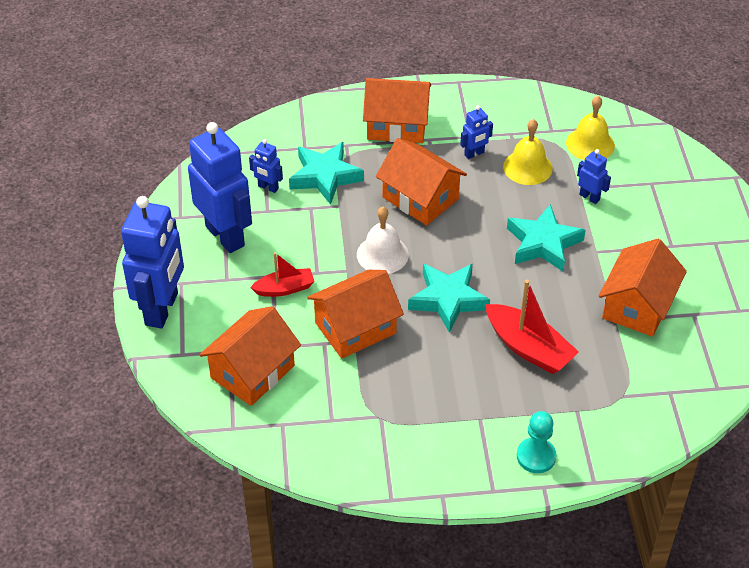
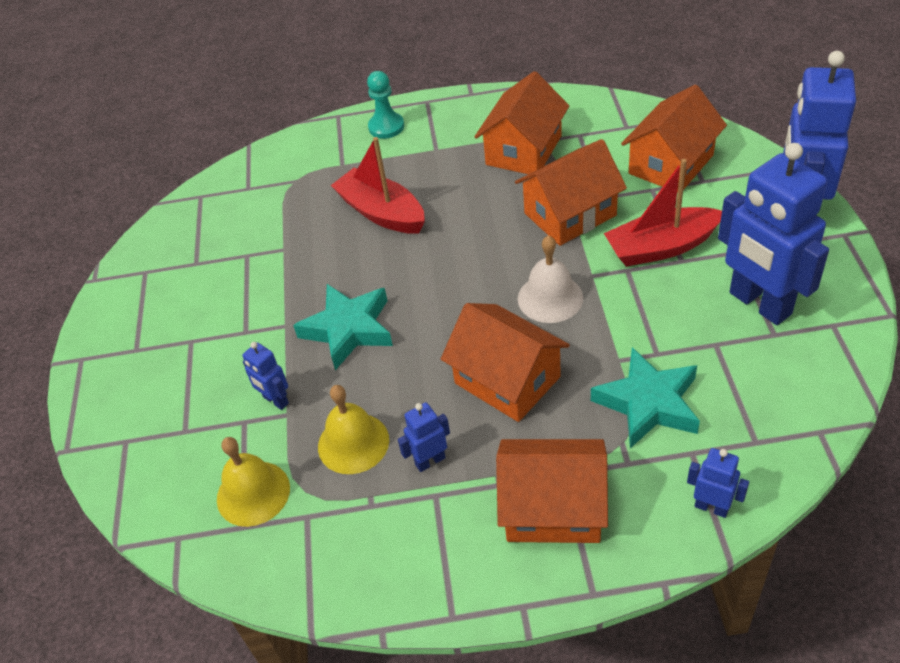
camera: 175 degrees left, 0 degrees up
(268, 187) = (726, 379): blue robot -> blue robot (711, 507)
(284, 288) = (661, 247): red boat -> red boat, size x1.62
(448, 300) = (468, 252): turquoise star -> none
(637, 306) = (254, 265): orange house -> orange house (524, 150)

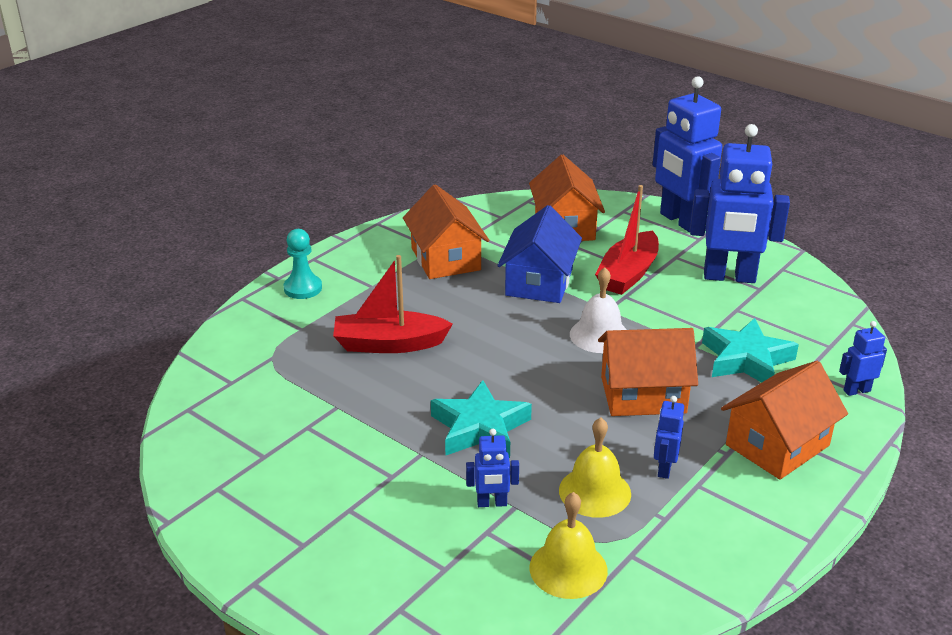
camera: 50 degrees left, 15 degrees down
(570, 214) = (539, 282): orange house -> blue house

